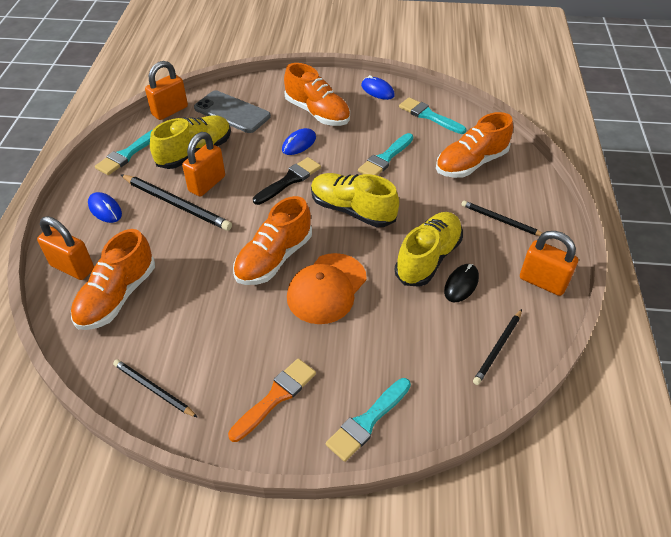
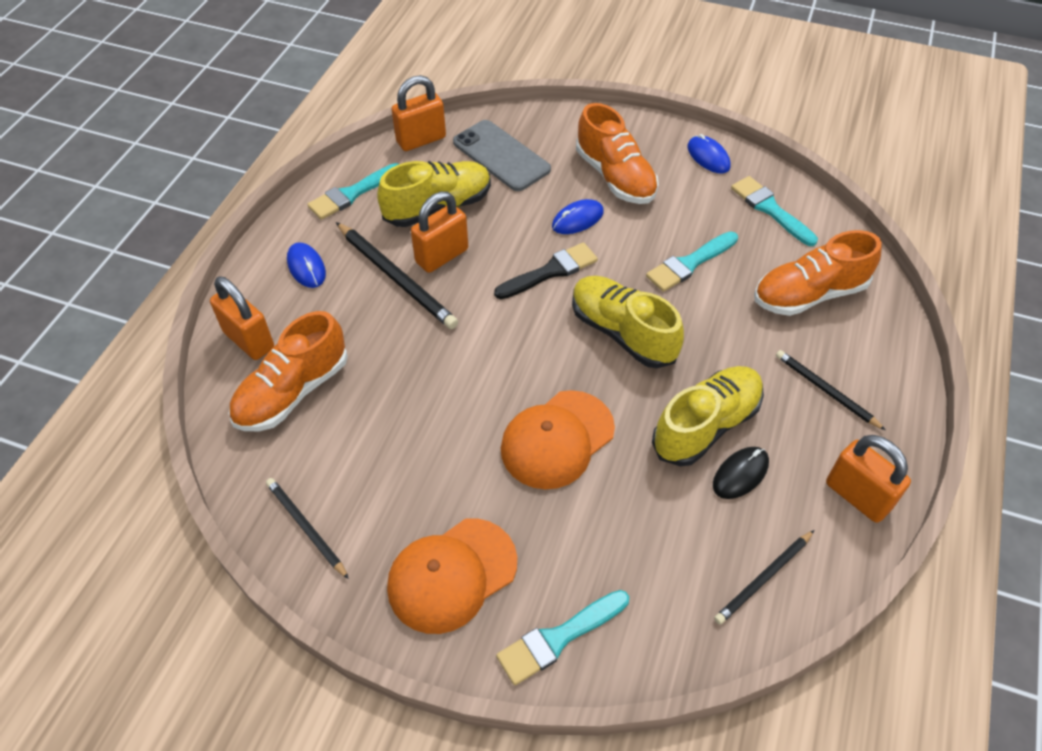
camera: 15 degrees right, 5 degrees up
(274, 258) = (500, 381): orange shoe -> none
(276, 397) = (452, 575): orange brush -> orange cap

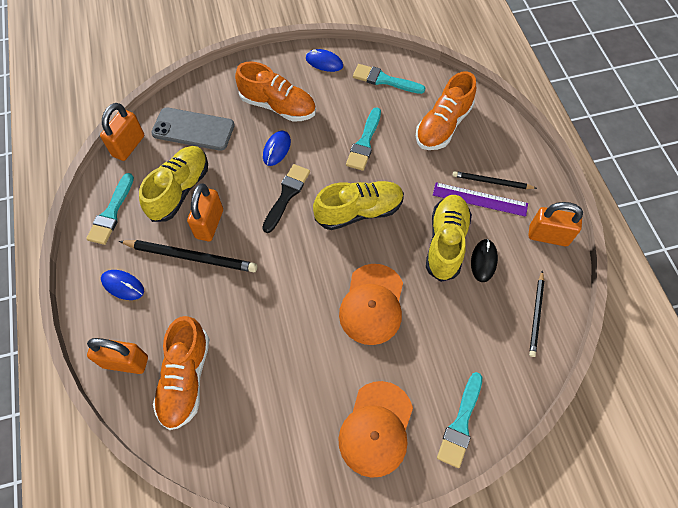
camera: 35 degrees left, 10 degrees up
(306, 528) = (267, 461): black pencil -> none
(622, 333) = (359, 211): yellow shoe -> yellow shoe turned 150 degrees clockwise
(792, 401) = (480, 199): none -> purple ruler

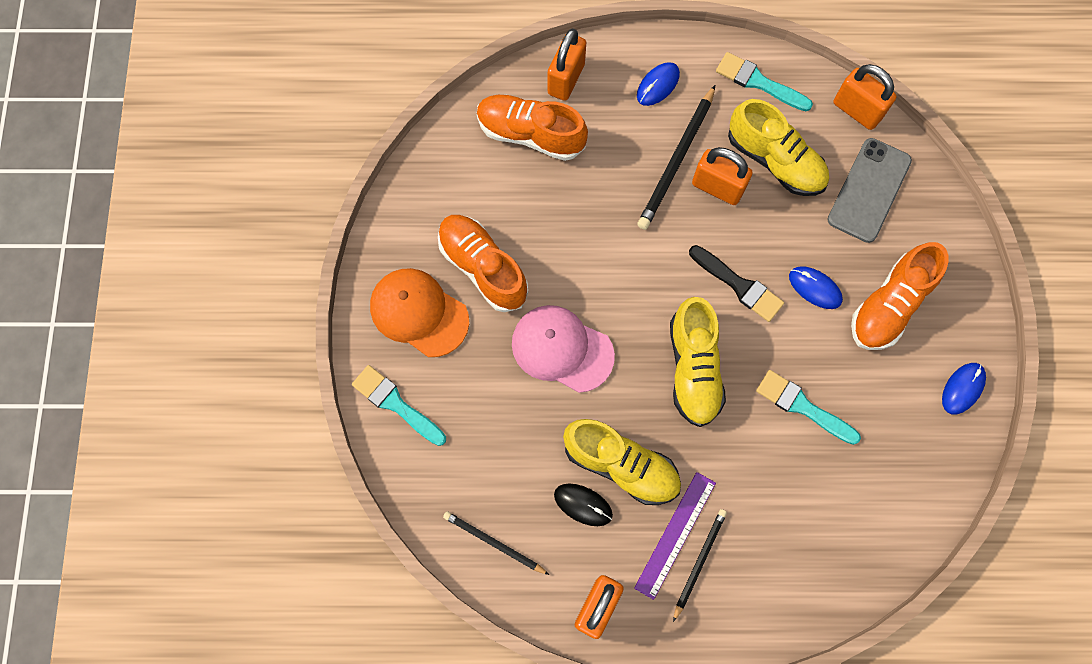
camera: 105 degrees right, 10 degrees up
(372, 304) = (562, 349): orange cap -> pink cap
(384, 80) = (912, 468): turquoise brush -> none
(443, 125) = (810, 527): orange shoe -> orange shoe (483, 267)

